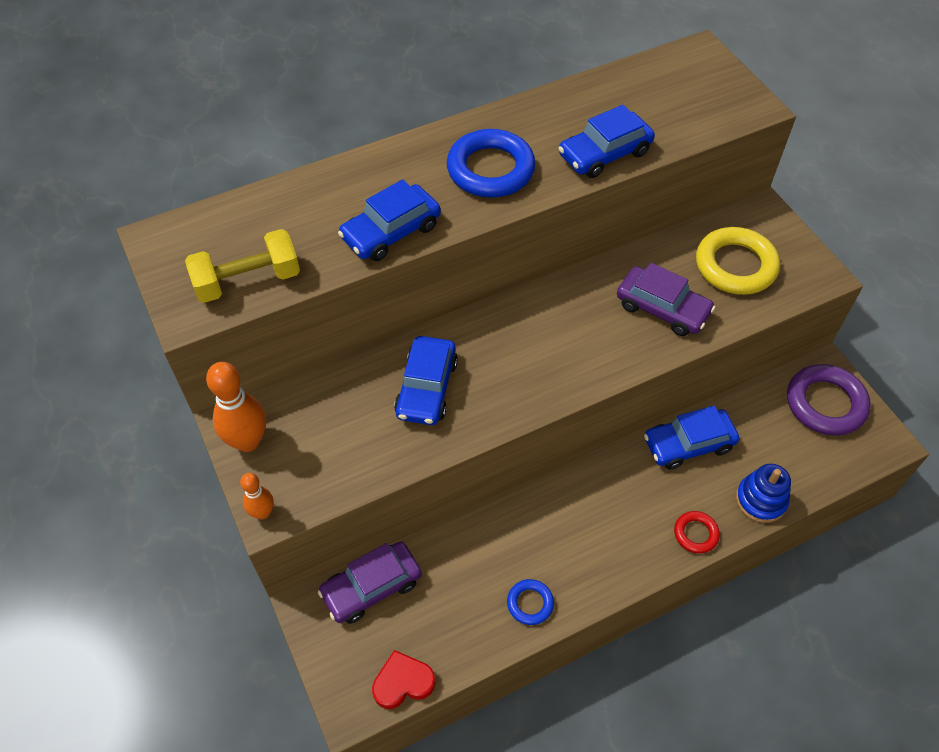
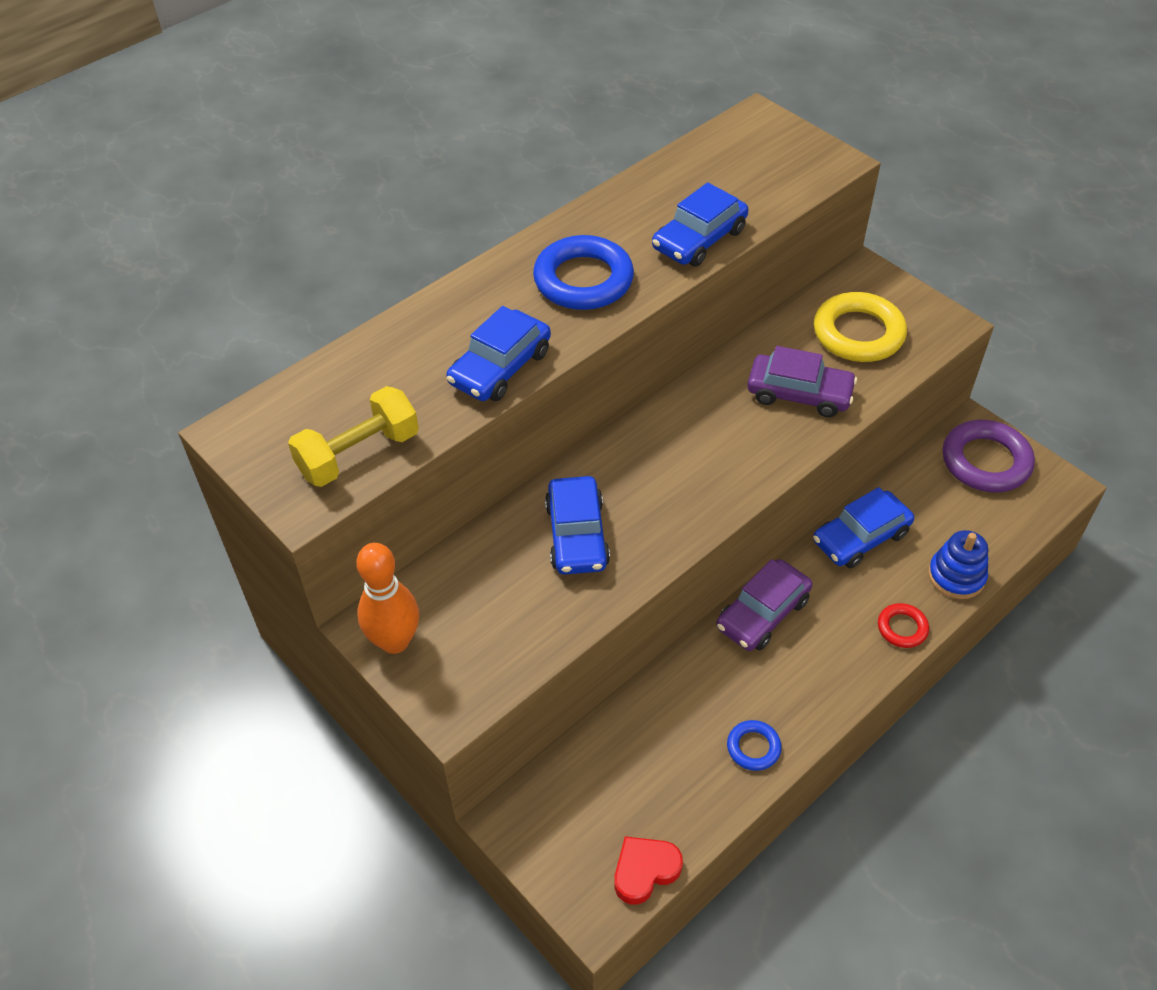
camera: 15 degrees left, 5 degrees down
(262, 512) = (442, 713): orange bowling pin -> none
(371, 587) = (571, 778): purple car -> purple car (762, 613)

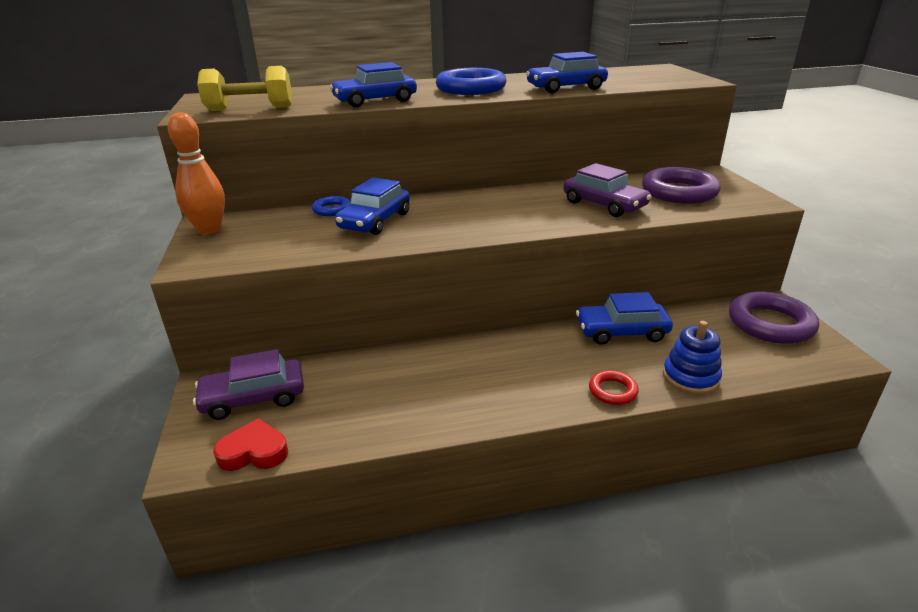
camera: 30 degrees right, 20 degrees down
(753, 747) = (417, 414): blue ring -> blue ring (332, 209)
(762, 613) = (503, 345): purple car -> purple car (253, 398)
(858, 333) = (679, 192): yellow ring -> purple ring

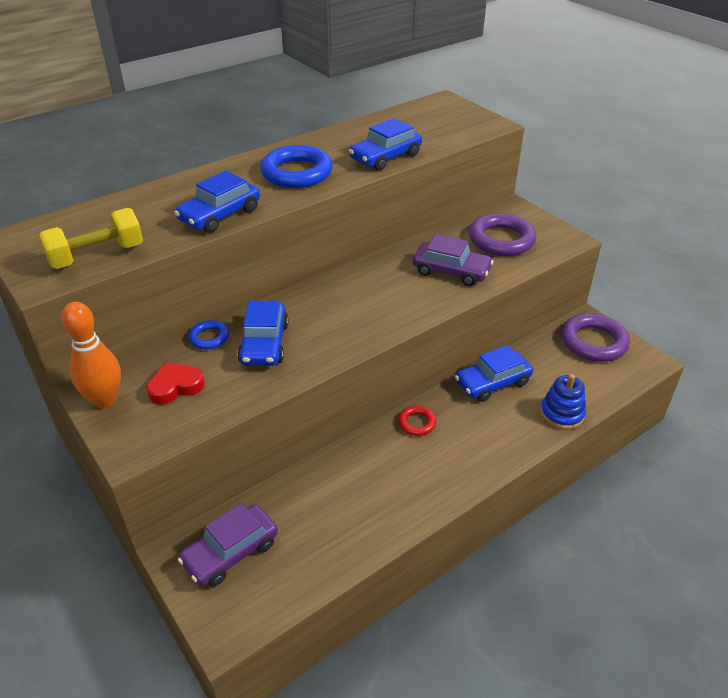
camera: 25 degrees left, 10 degrees up
(254, 452) = (273, 603): red heart -> red heart (175, 387)
(612, 391) = (514, 445): red ring -> red ring (417, 423)

